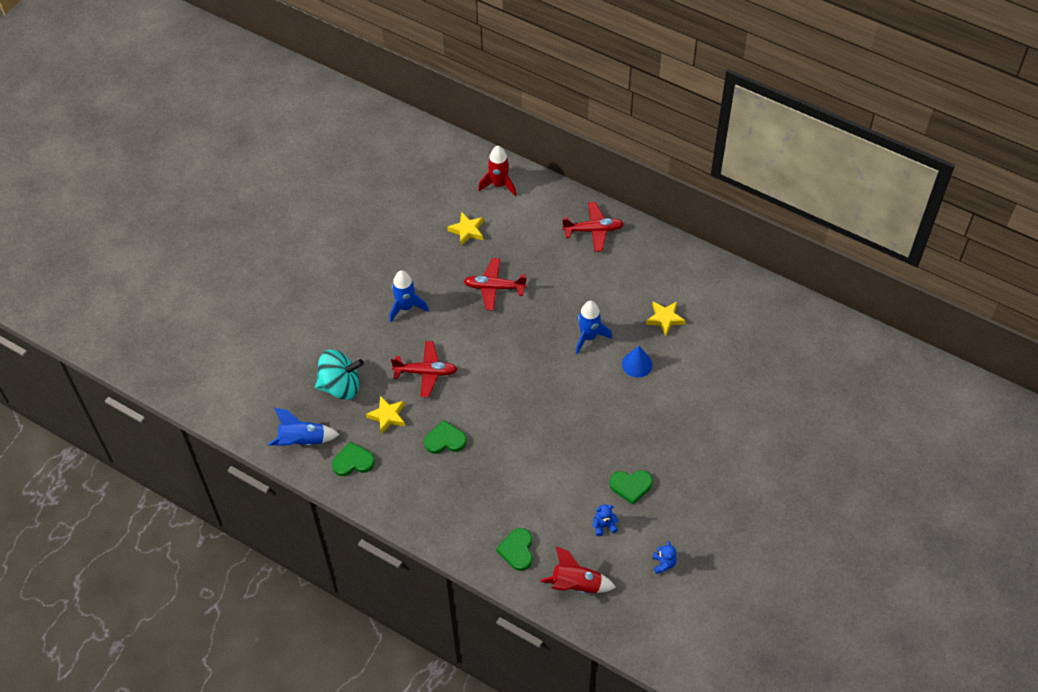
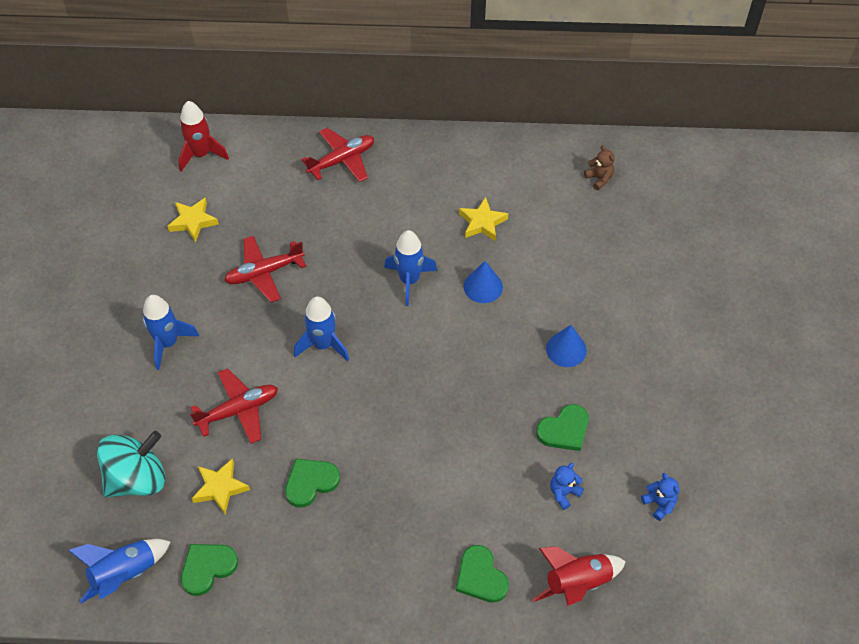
camera: 30 degrees left, 0 degrees up
(505, 354) = (323, 345): none -> blue rocket
(667, 433) = (566, 349): none -> blue cone
(771, 324) = (599, 179): none -> brown teddy bear

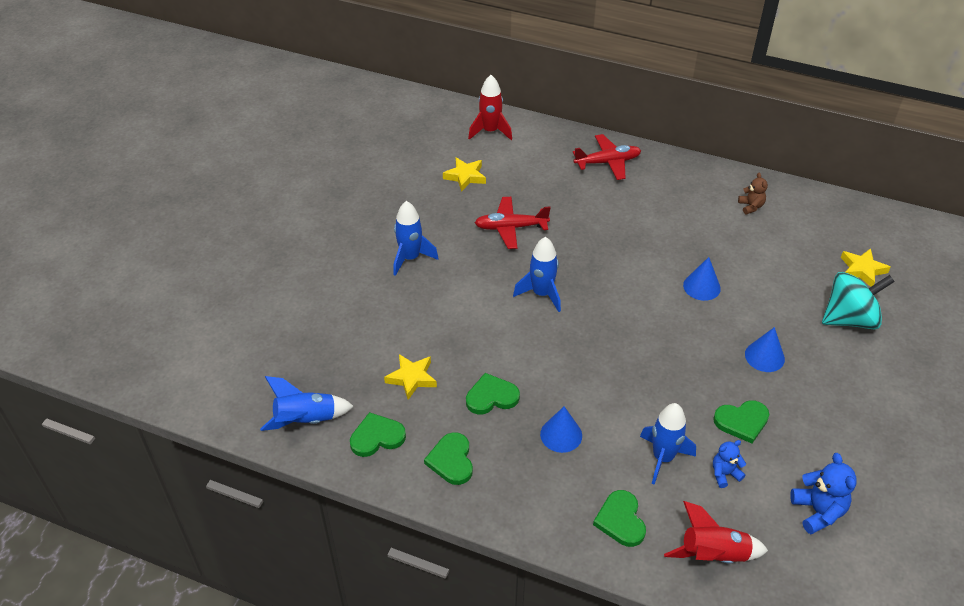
camera: 20 degrees right, 10 degrees down
(137, 478) = (345, 351): turquoise spinning top -> turquoise spinning top (849, 319)
(238, 410) = (450, 324): red plane -> none
(294, 568) = (451, 460): none -> green heart
(394, 502) = (561, 435): none -> blue cone
(409, 280) = (635, 265): blue rocket -> blue rocket (663, 458)
(482, 223) = (717, 238): yellow star -> yellow star (862, 270)
(599, 179) = (839, 230): brown teddy bear -> brown teddy bear (751, 206)
(659, 504) = (818, 511): blue teddy bear -> blue teddy bear, size x1.60

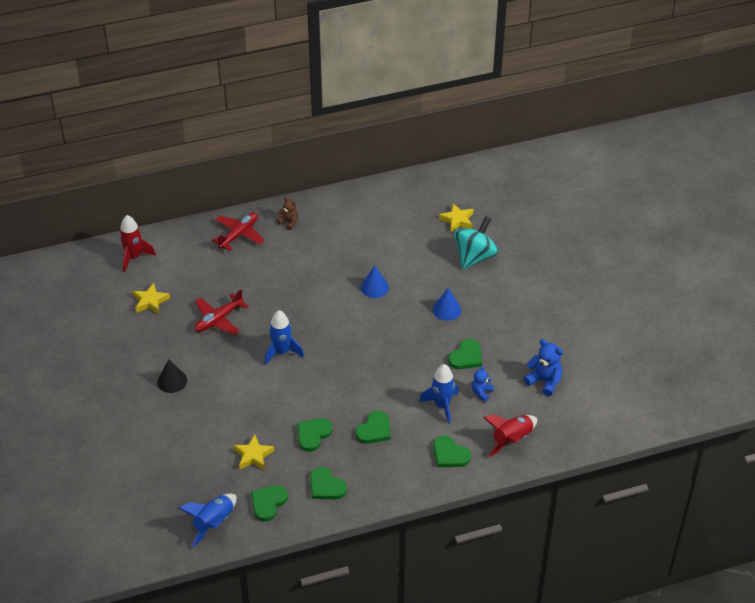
camera: 40 degrees left, 0 degrees up
(410, 258) = (172, 381): blue rocket -> black cone
(561, 435) = (374, 430): blue cone -> green heart
(751, 206) = (358, 214): brown teddy bear -> brown teddy bear (289, 222)

